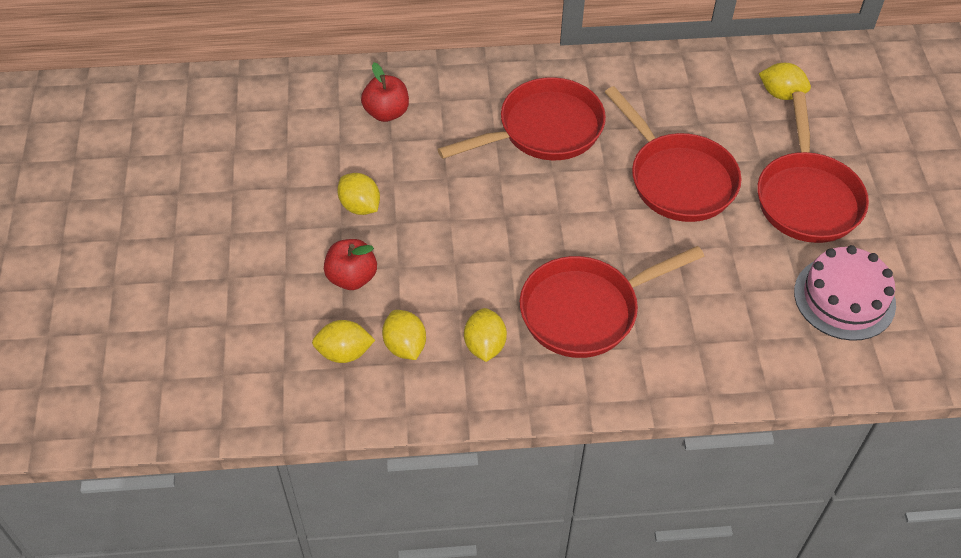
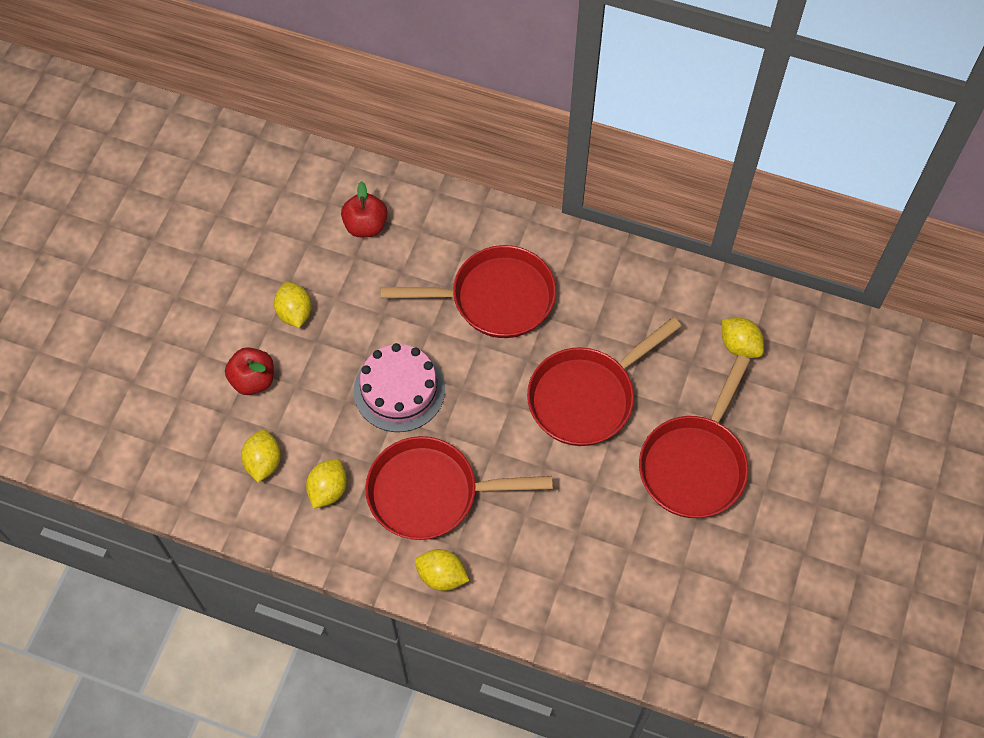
camera: 25 degrees right, 10 degrees up
(344, 353) = (212, 448): yellow lemon -> yellow lemon (442, 576)
(677, 179) = (587, 397): red pan -> red pan turned 60 degrees clockwise
(844, 298) = (665, 577): pink cake -> pink cake (399, 390)

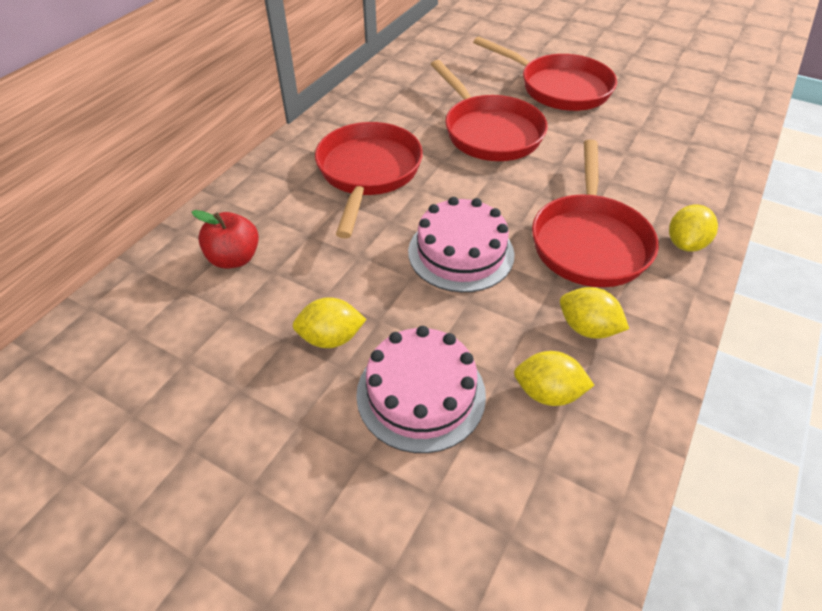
camera: 80 degrees left, 15 degrees down
(253, 380) = (421, 394): red apple -> pink cake
(739, 346) = (455, 56): yellow lemon -> none

